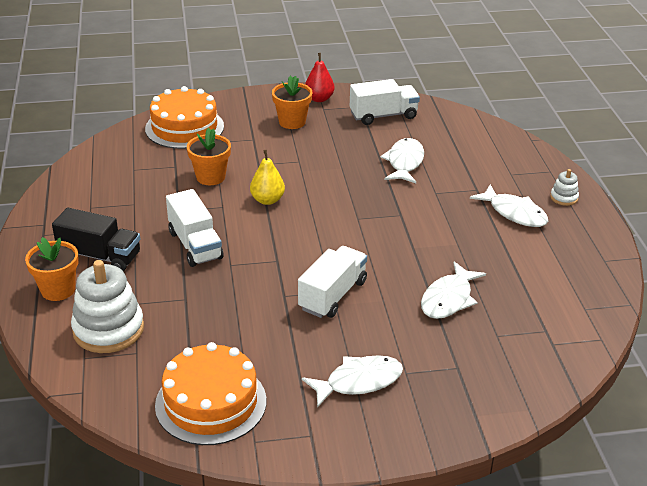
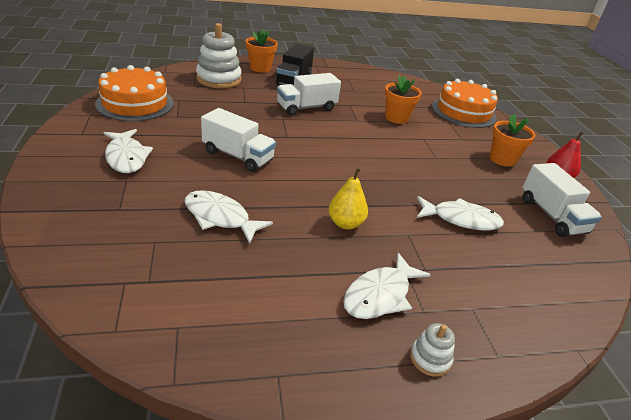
camera: 85 degrees right, 0 degrees up
(267, 200) = (370, 138): yellow pear -> yellow pear (345, 223)

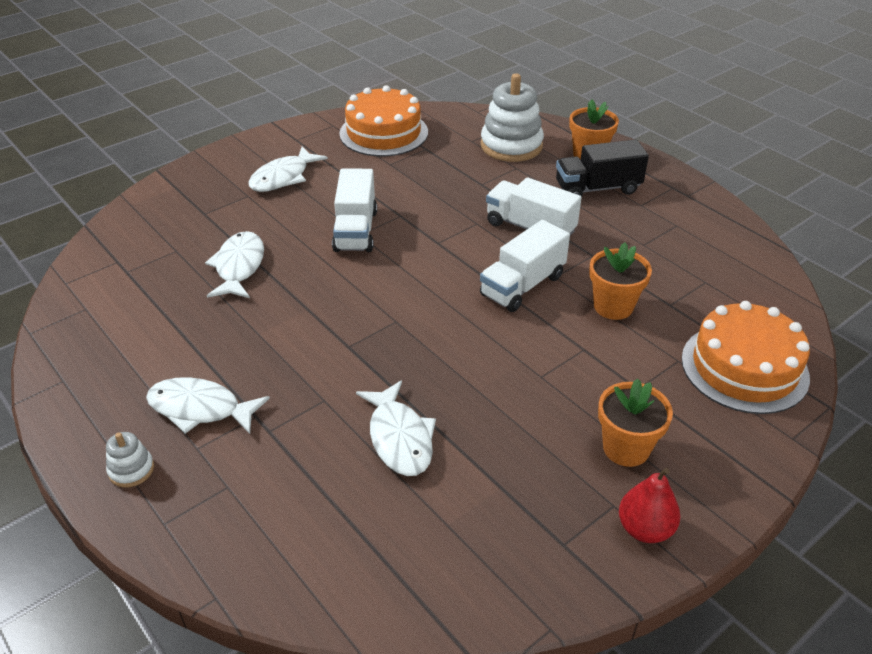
camera: 65 degrees right, 5 degrees up
(345, 223) = (301, 346): yellow pear -> none
(552, 216) = (506, 536): white truck -> white truck (522, 285)

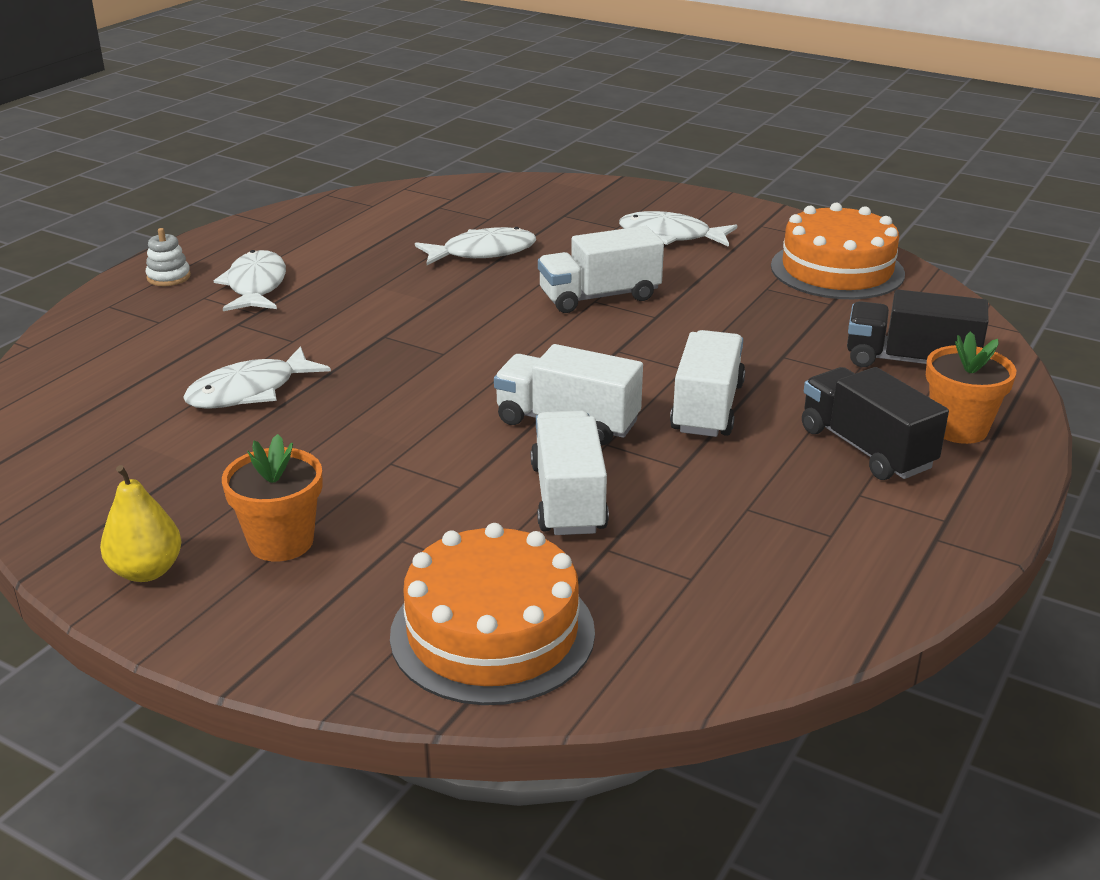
camera: 70 degrees right, 10 degrees down
(511, 146) = (910, 361): white stacking toy -> black truck
(613, 306) = (568, 498): orange flower pot -> white truck
(645, 529) = (146, 571): red pear -> yellow pear

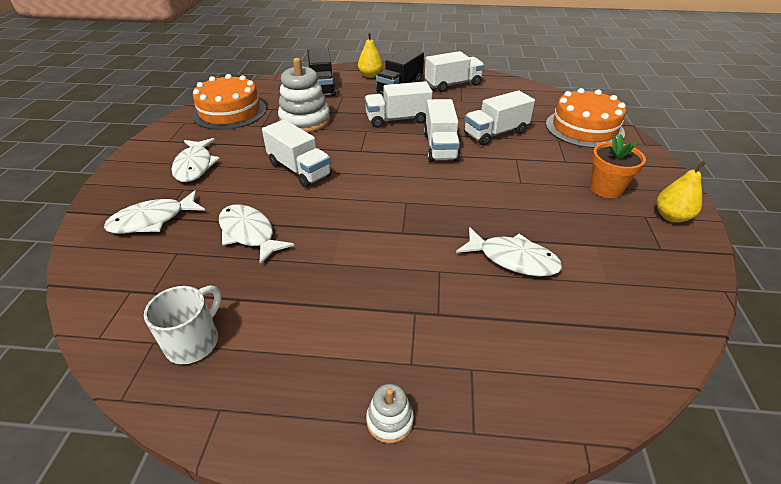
camera: 115 degrees left, 10 degrees up
(256, 286) = (371, 337): white fish -> white fish (153, 220)
(353, 219) = (194, 341): none -> white mug
(762, 323) = (305, 120): none -> white stacking toy
(850, 527) = (453, 84): none -> white truck
(958, 428) = (370, 75): orange flower pot -> yellow pear

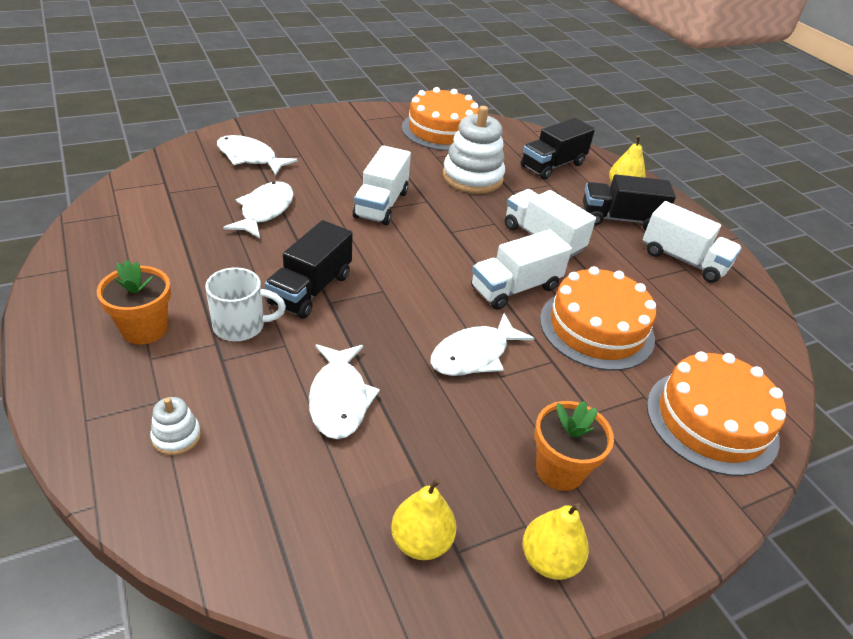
camera: 55 degrees right, 0 degrees up
(194, 341) = (127, 232): white mug -> white mug (241, 326)
(195, 166) = (338, 147): white fish -> white fish (474, 354)
(367, 359) = (144, 329): none -> orange flower pot
(380, 238) = (310, 289): none -> black truck
(390, 420) = (83, 362): white stacking toy -> white stacking toy (176, 436)
(495, 133) = (596, 328): white truck -> orange cake
(652, 261) = (421, 541): none -> yellow pear

